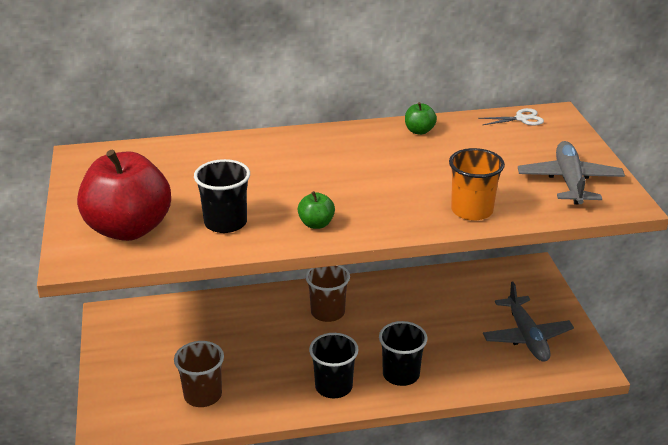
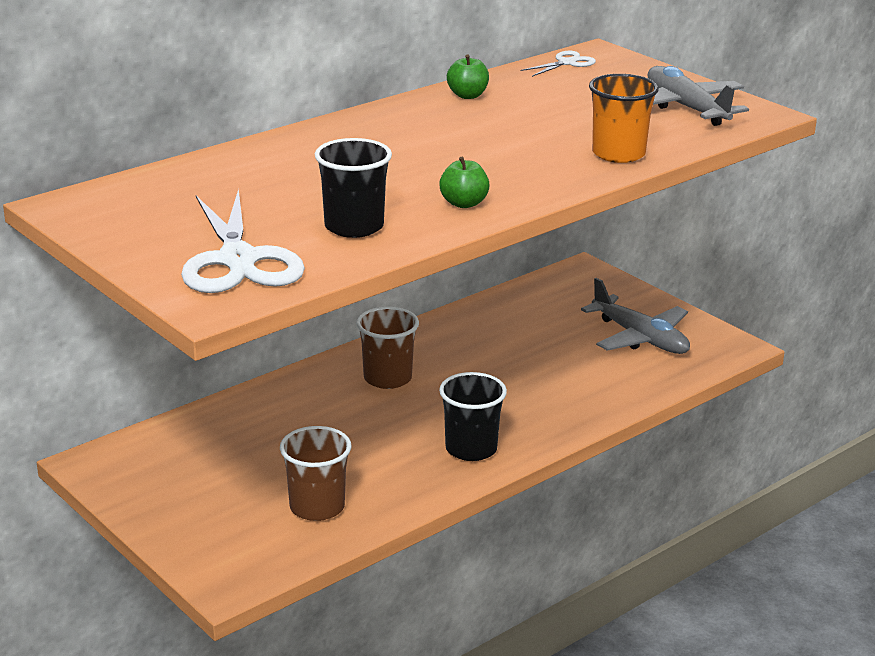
camera: 30 degrees left, 5 degrees down
(129, 229) = (238, 260): red apple -> white scissors
(401, 374) = (537, 414): black cup -> none

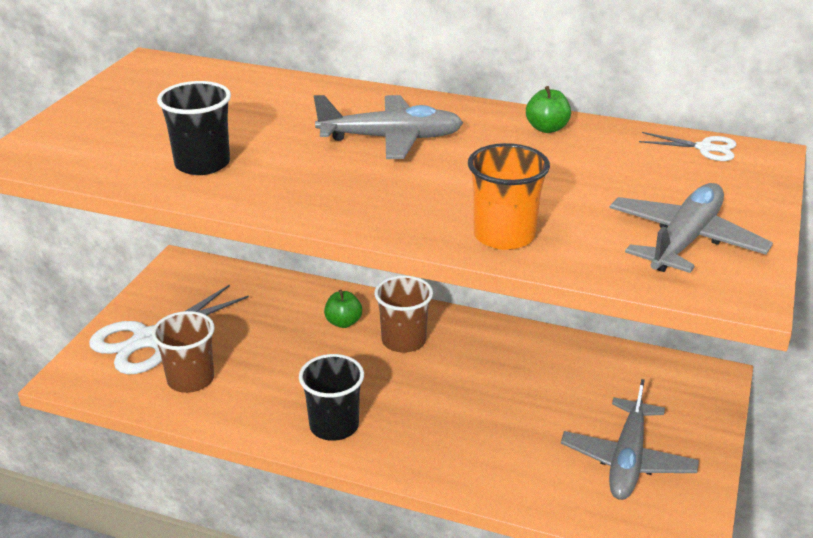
camera: 60 degrees right, 5 degrees up
(238, 260) = (102, 142): white scissors -> white scissors (149, 339)
(409, 148) = (391, 139): none -> grey plane
(464, 203) = (296, 194): green apple -> green apple (343, 322)

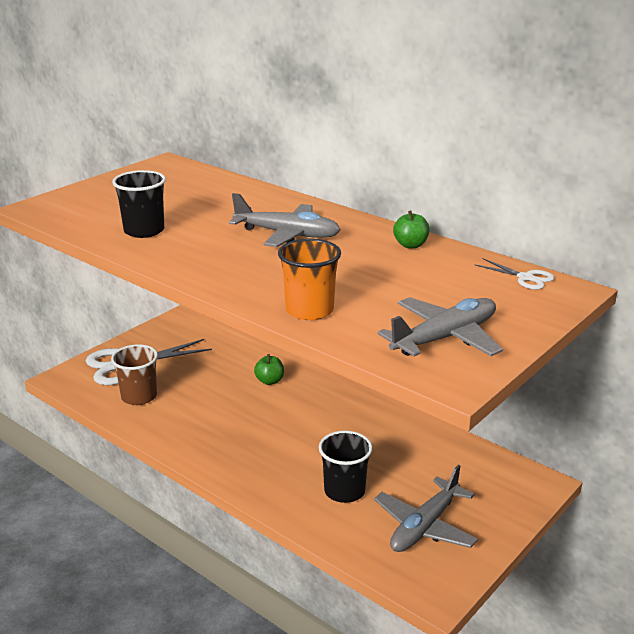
camera: 20 degrees right, 5 degrees down
(334, 425) = (217, 449): black cup -> black cup (344, 491)
(403, 341) = (306, 403): brown cup -> none

